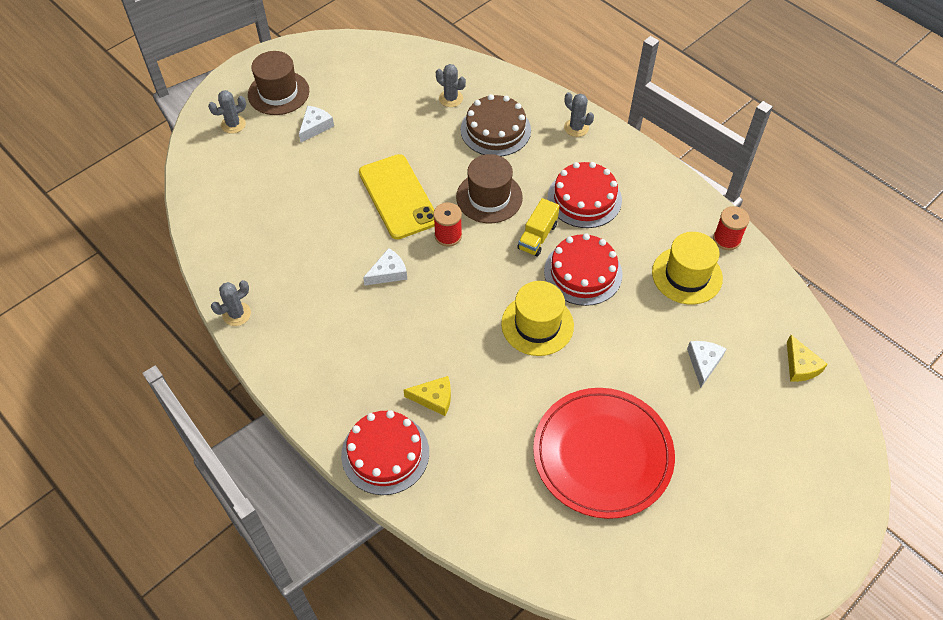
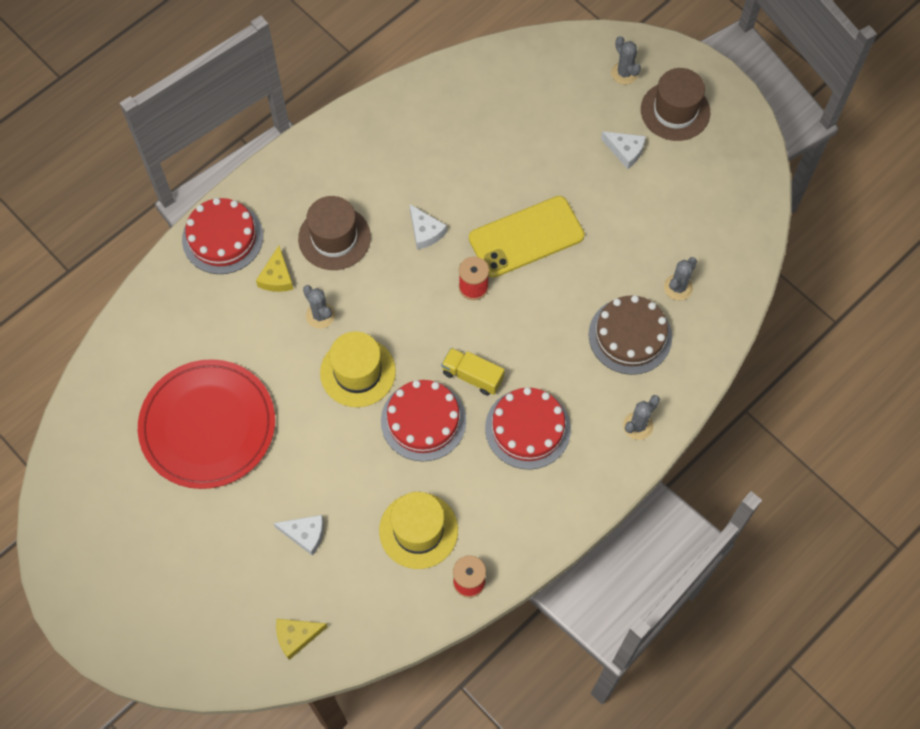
camera: 90 degrees right, 10 degrees up
(236, 314) = (378, 104): grey cactus -> grey cactus (320, 315)
(489, 197) = (527, 328): brown hat -> brown hat (334, 238)

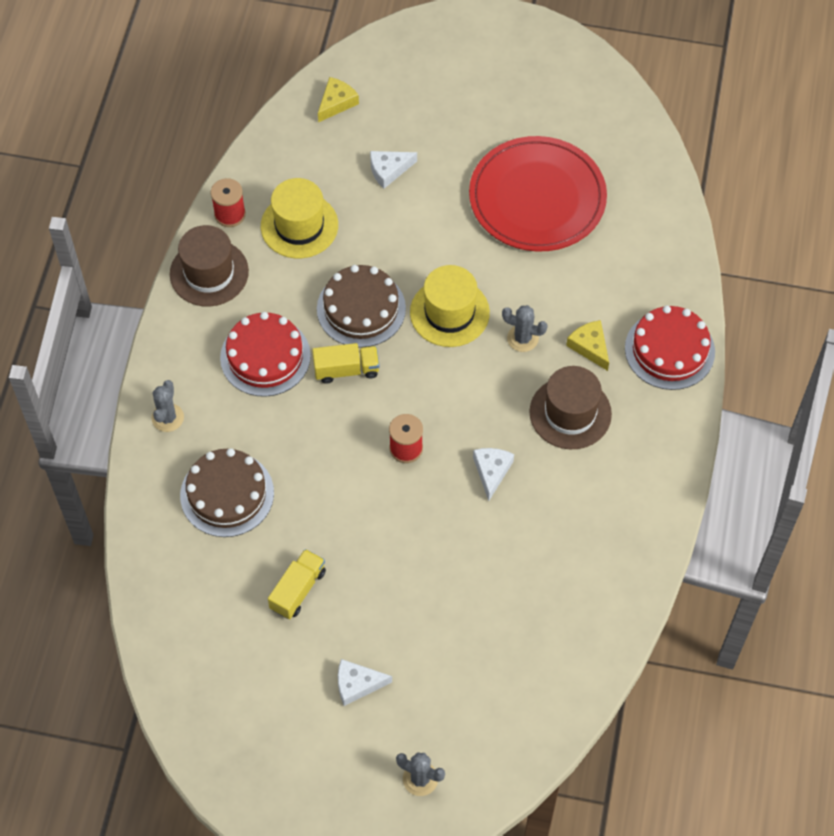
camera: 145 degrees right, 5 degrees down
(423, 420) = (361, 308): red cake -> brown cake
(425, 232) = (491, 472): white cheese -> white cheese turned 75 degrees clockwise
(526, 237) = (392, 527): yellow phone -> none
(624, 235) = (298, 590): none -> yellow truck
(675, 111) = (335, 768): brown hat -> brown hat (209, 273)
(678, 287) = (210, 570): grey cactus -> none

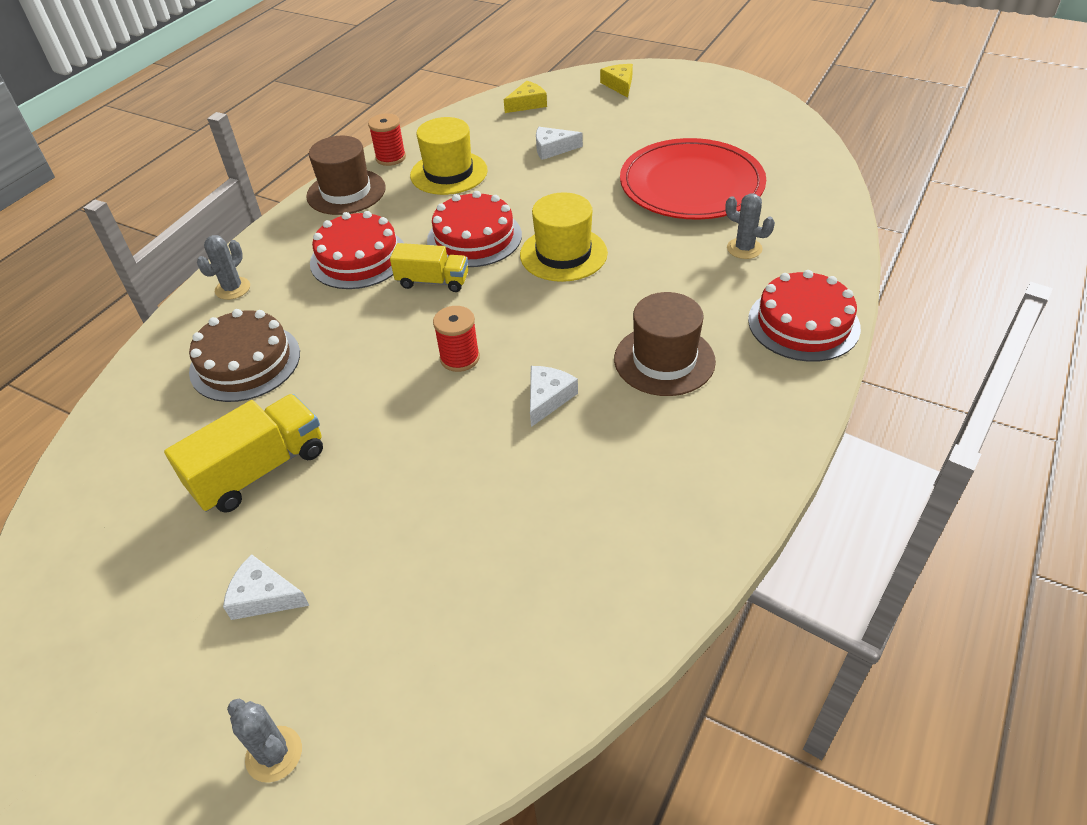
camera: 20 degrees right, 15 degrees down
(298, 590) = (259, 470): yellow truck -> yellow truck, size x1.53
(361, 308) = (474, 237): brown cake -> red cake
(522, 338) = (633, 286): grey cactus -> grey cactus (744, 248)
(590, 347) = (708, 305): yellow cheese -> yellow cheese (619, 85)

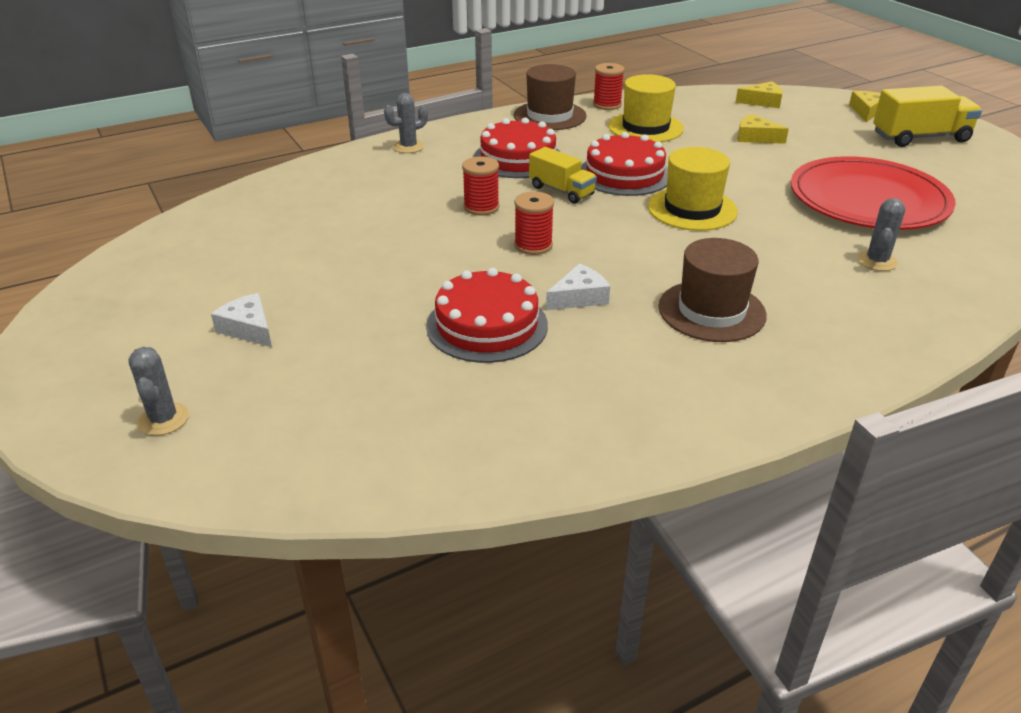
camera: 30 degrees right, 10 degrees down
(245, 362) = (373, 191): brown cake -> none
(259, 470) = (319, 256): yellow truck -> yellow truck (920, 137)
(373, 334) = (481, 207): none -> red spool
(553, 149) = (755, 137): white cheese -> yellow cheese
(744, 248) = (877, 261): grey cactus -> grey cactus turned 45 degrees clockwise
(803, 323) = (884, 336): red cake -> red cake (487, 325)

